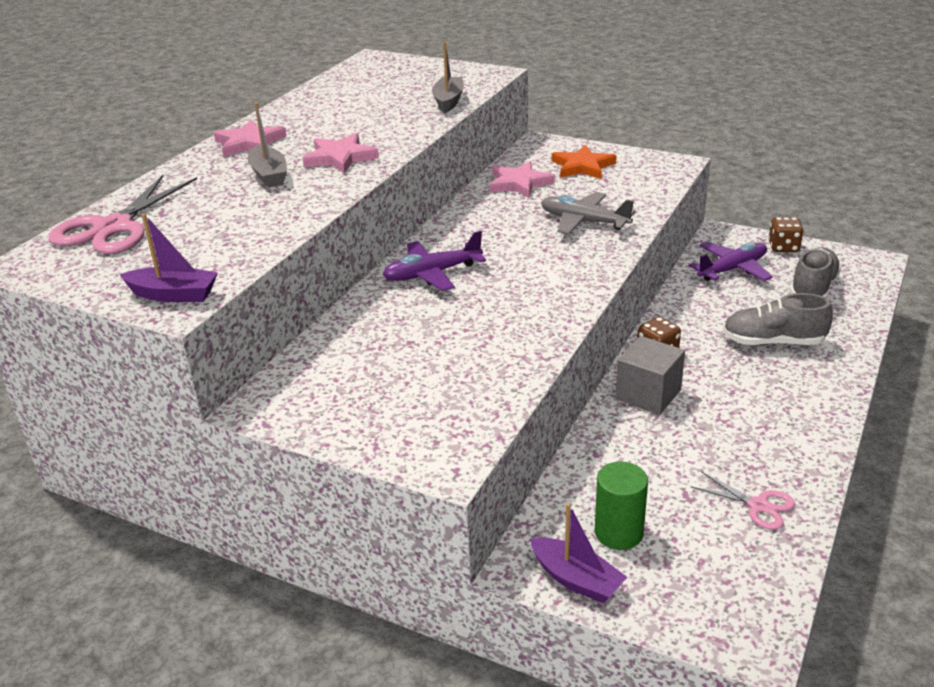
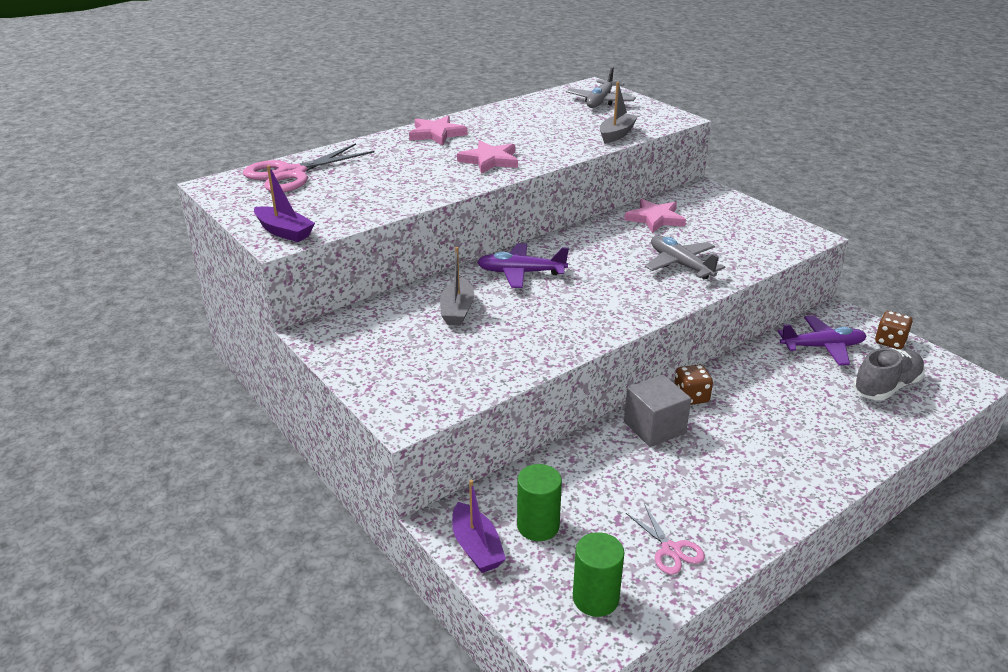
camera: 25 degrees right, 0 degrees up
(269, 175) = (427, 161): grey boat -> grey boat (457, 310)
(397, 72) = (600, 101): none -> grey plane
(582, 166) = (722, 218): orange star -> none
(730, 581) = (595, 598): none -> green cylinder
(773, 342) = (805, 421): grey shoe -> none

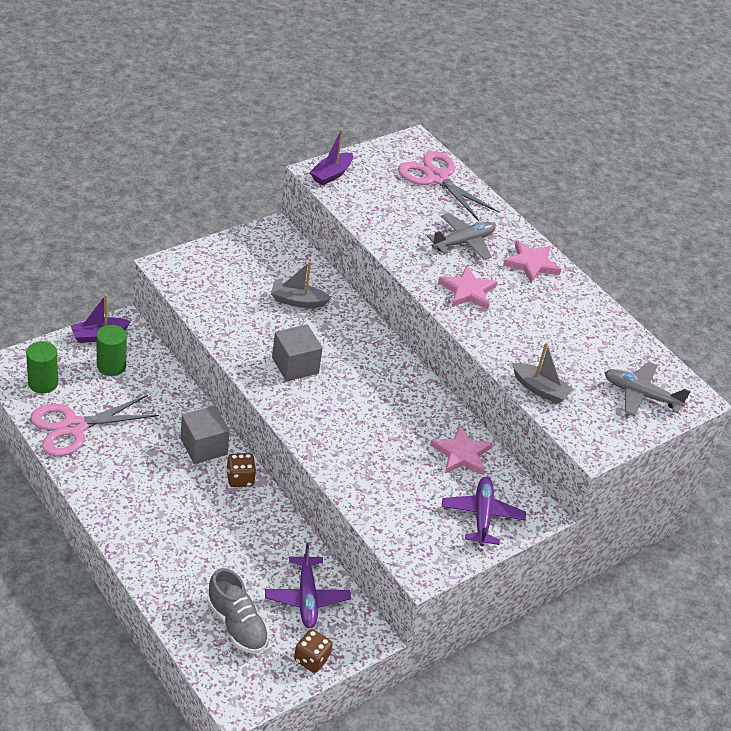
camera: 85 degrees right, 10 degrees up
(521, 273) = (355, 343): purple plane -> purple plane (482, 516)
(571, 308) = (295, 365): none -> grey cube
(671, 550) = (74, 427): pink scissors -> pink scissors, size x1.94
(680, 264) = (365, 451): grey plane -> grey plane (463, 242)

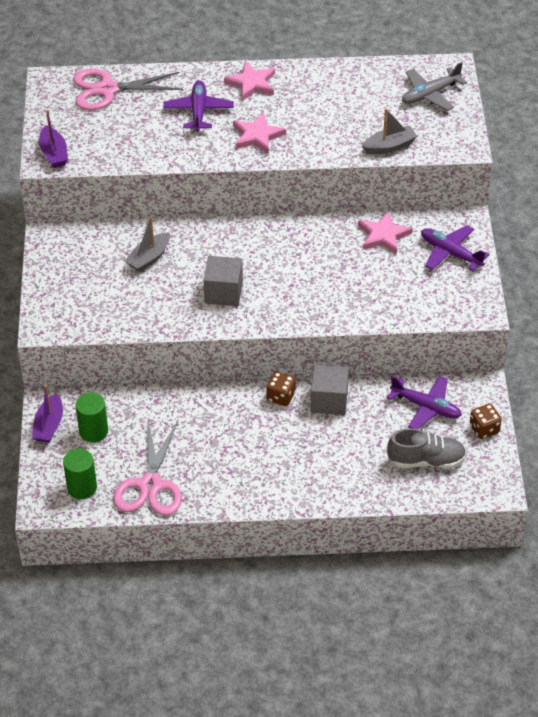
camera: 50 degrees left, 5 degrees up
(204, 446) = (230, 406): grey cube -> grey cube (329, 400)
(463, 242) = (198, 111): grey plane -> purple plane

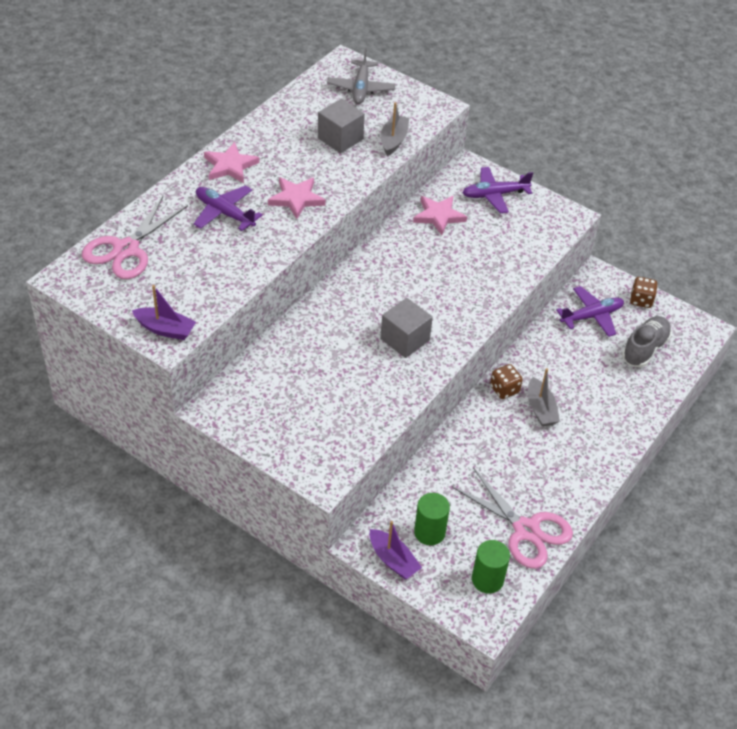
camera: 55 degrees left, 0 degrees up
(149, 258) = (315, 361): grey boat -> grey boat (540, 409)
(329, 400) = (535, 364): grey cube -> grey cube (340, 139)

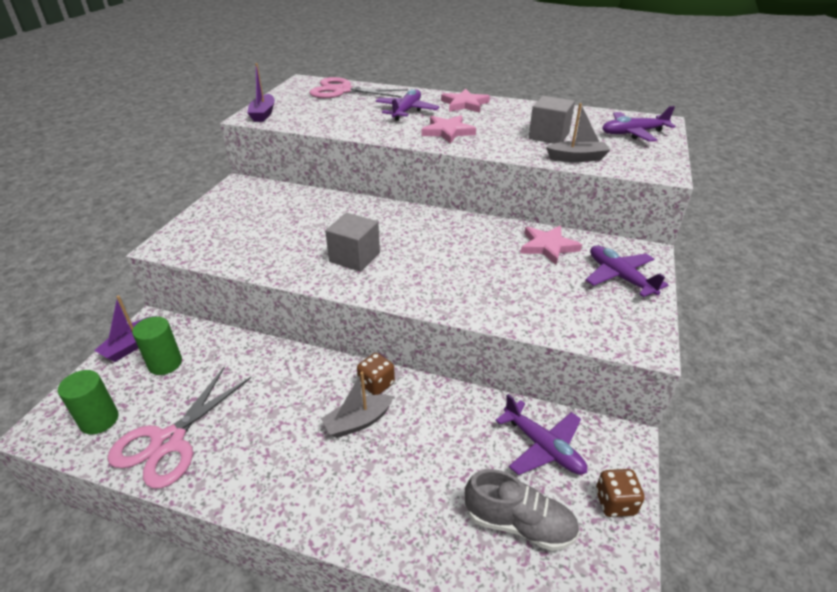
camera: 75 degrees right, 10 degrees down
(361, 88) = (633, 133): grey plane -> purple plane

